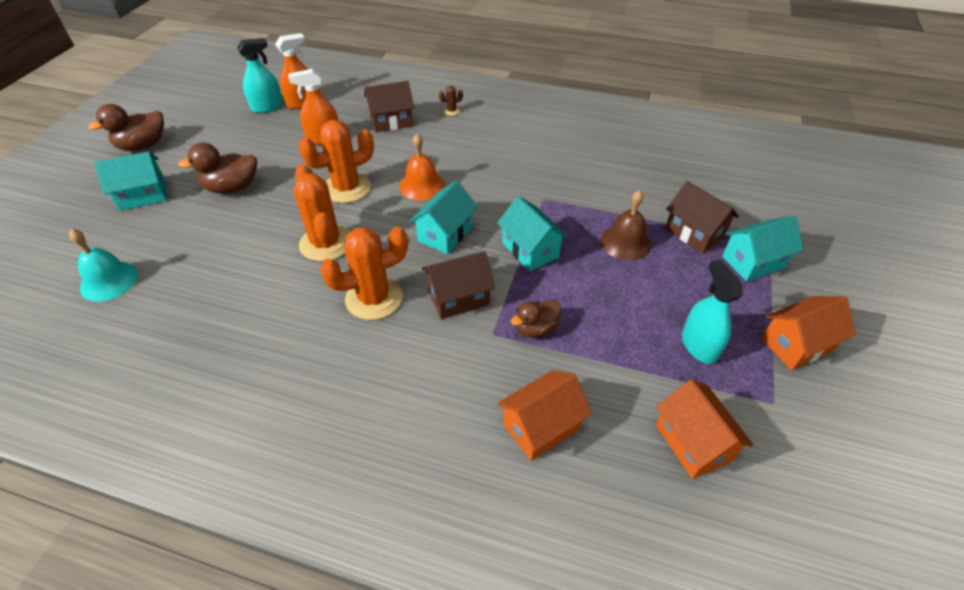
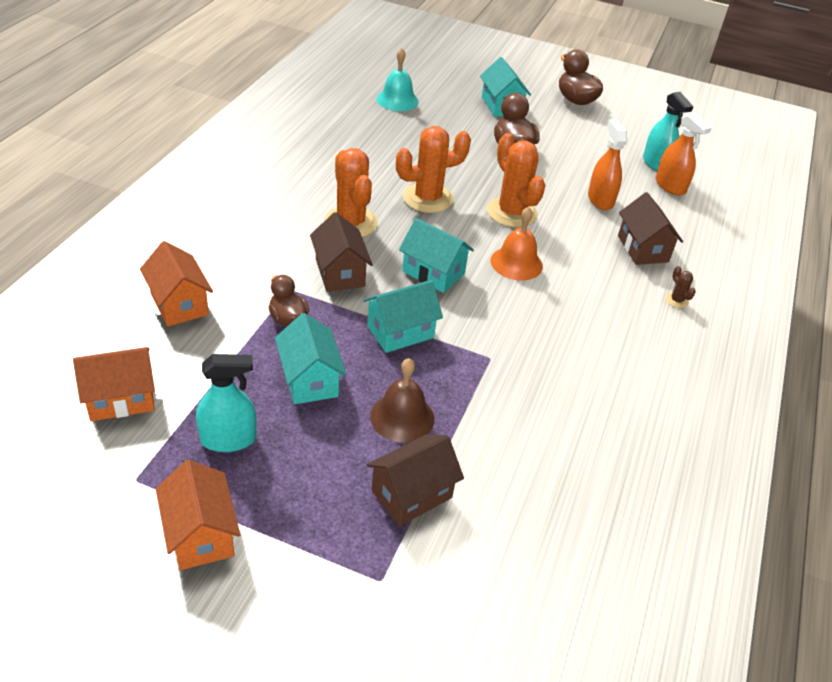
camera: 90 degrees right, 5 degrees down
(753, 262) = (346, 543): turquoise house -> turquoise house (310, 379)

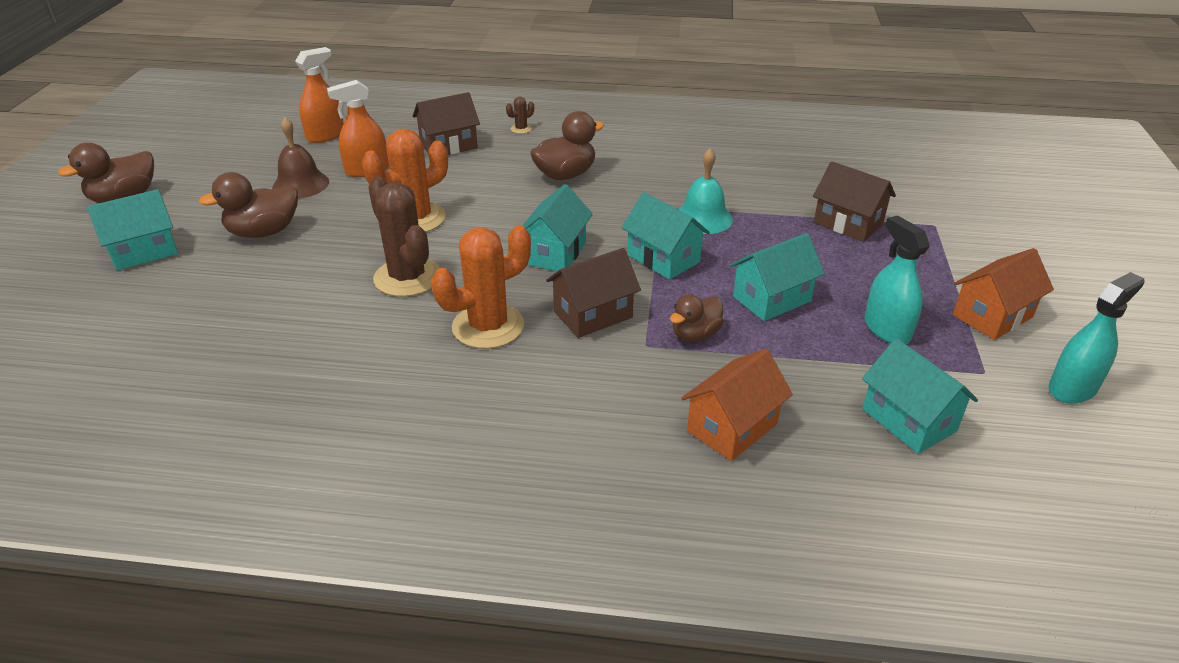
camera: 100 degrees left, 5 degrees down
(121, 399) = (908, 420): orange house -> turquoise house
(397, 100) = (129, 346): turquoise bell -> turquoise bell (703, 218)
(402, 417) = (773, 240): brown bell -> brown bell (300, 184)
(428, 198) = (407, 277): orange cactus -> brown cactus
(516, 263) = (509, 207): orange bell -> none
(570, 309) = (565, 175): none -> brown duck
(656, 164) = (280, 143): turquoise spray bottle -> turquoise spray bottle (1072, 388)

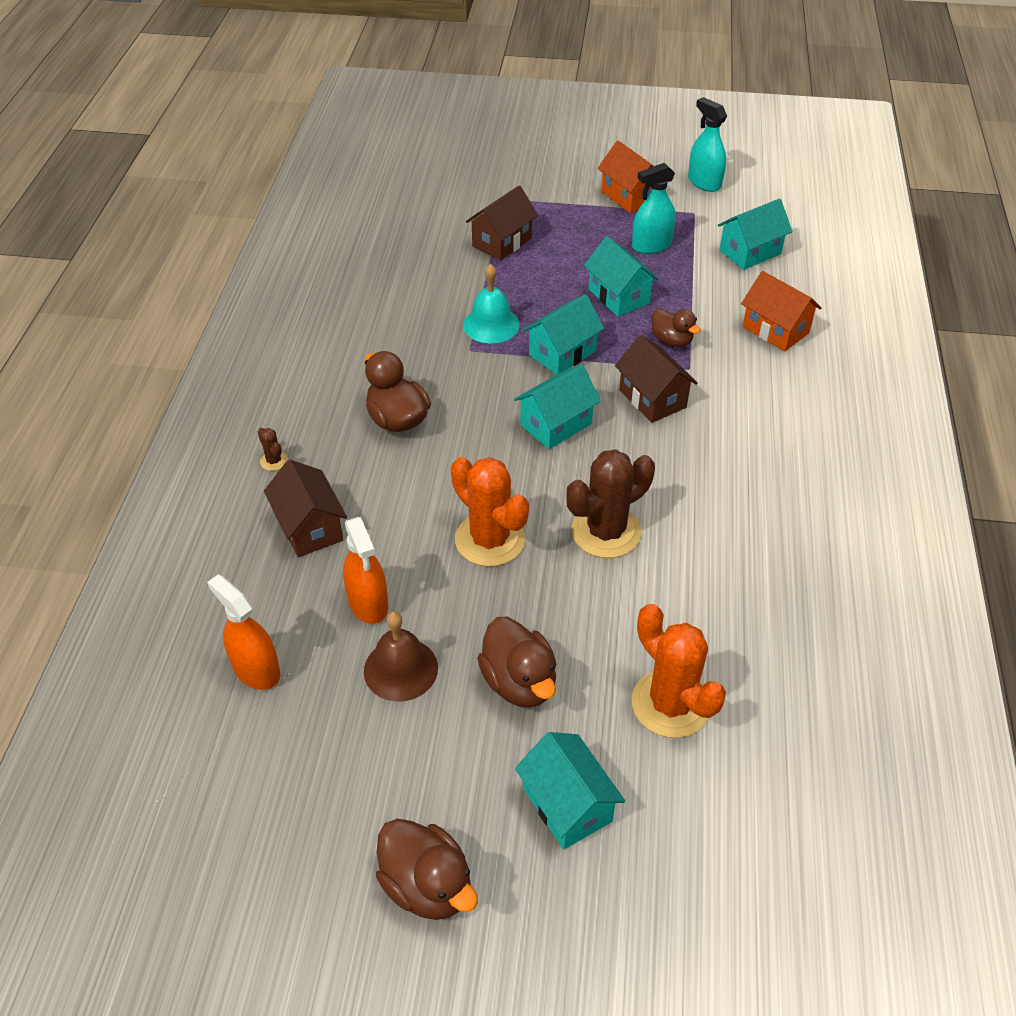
camera: 90 degrees left, 10 degrees up
(488, 326) = (678, 465): orange cactus -> orange cactus (670, 704)
(555, 253) = (556, 424): turquoise house -> turquoise house turned 60 degrees counterclockwise

